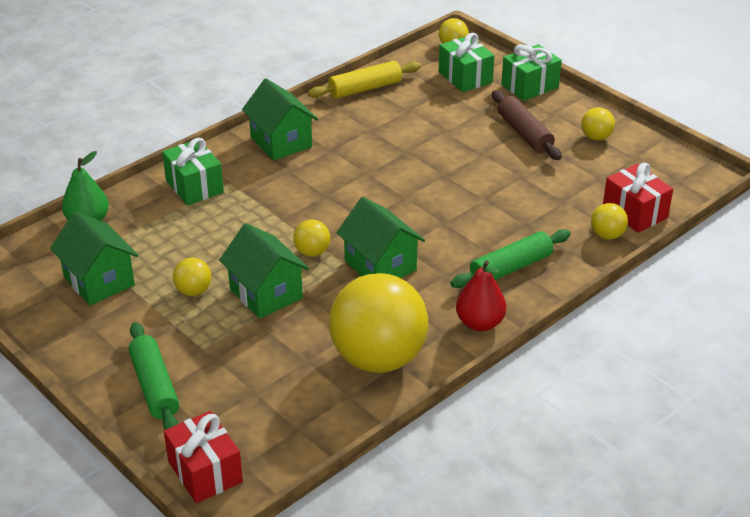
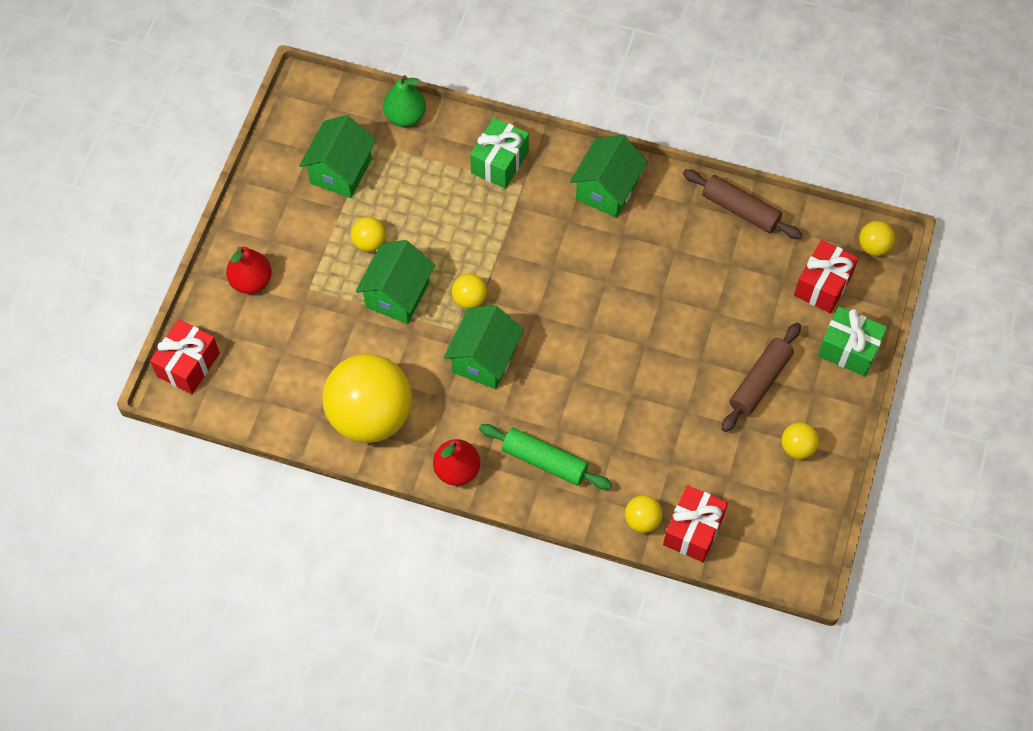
camera: 60 degrees right, 25 degrees up
(154, 386) = (251, 281): green rolling pin -> red pear
(365, 88) = (740, 210): yellow rolling pin -> brown rolling pin
(465, 77) = (822, 285): green gift -> red gift

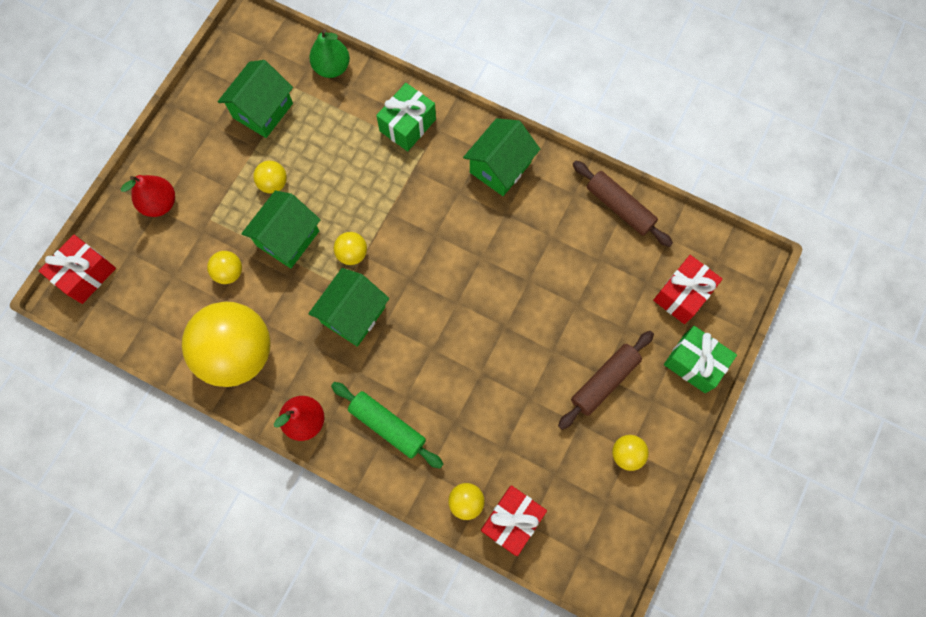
camera: 10 degrees right, 10 degrees up
(873, 246) = (738, 264): yellow ball -> yellow ball (229, 272)

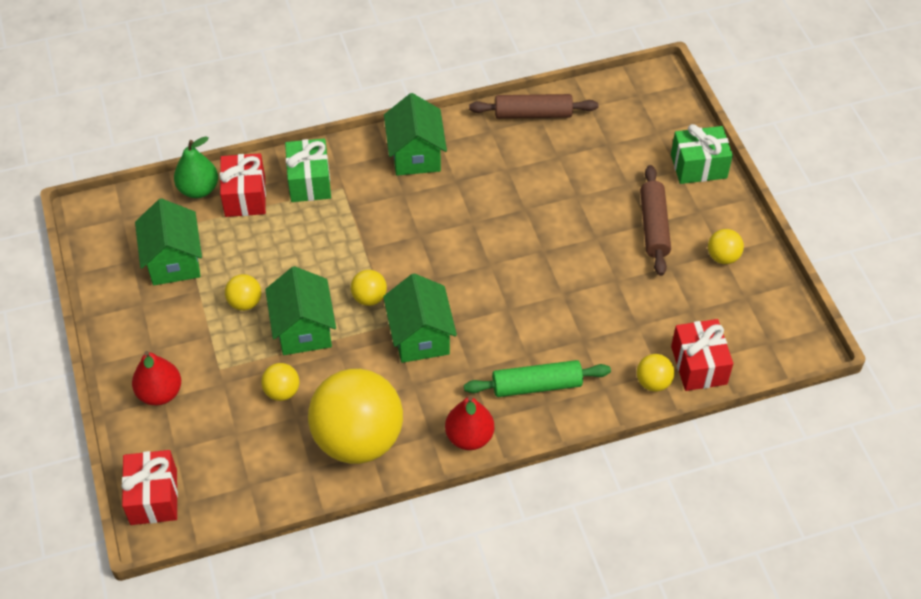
camera: 45 degrees left, 20 degrees down
(682, 294) = (640, 132): red gift -> red gift (245, 196)

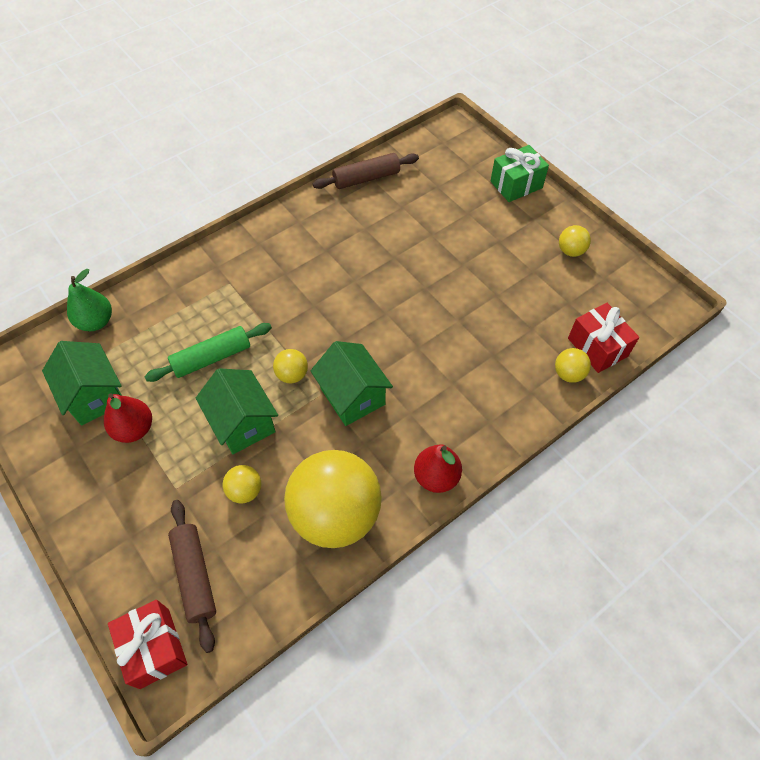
camera: 20 degrees left, 5 degrees up
(160, 393) = (124, 533): red pear -> red pear (134, 429)
(245, 196) = (142, 316): red gift -> none
(245, 302) = (177, 415): yellow ball -> none
(309, 181) = (197, 286): green gift -> none
(415, 155) = (282, 237): green house -> none
(536, 385) = (473, 408): green rolling pin -> green rolling pin (212, 358)
(653, 226) = (505, 242): brown rolling pin -> brown rolling pin (195, 576)

